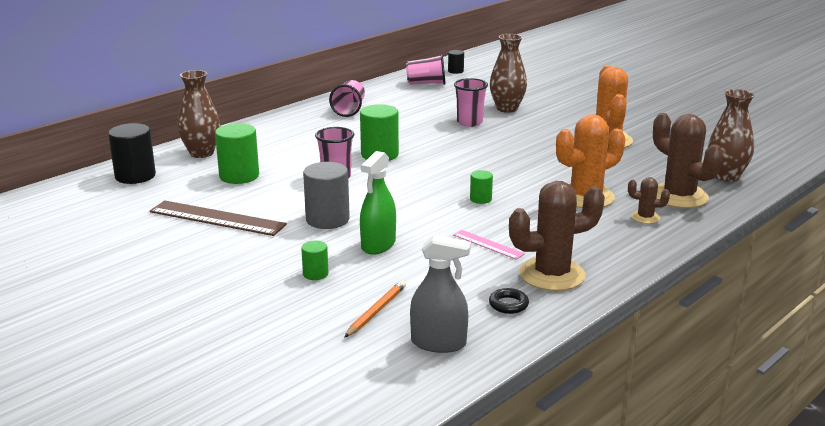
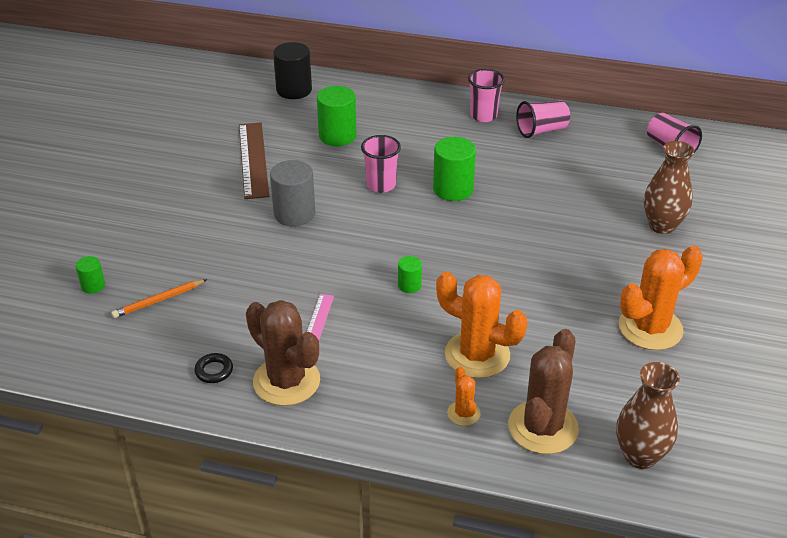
camera: 60 degrees right, 15 degrees up
(202, 153) = (364, 99): brown vase -> none
(315, 274) = (196, 246): green cylinder -> green cylinder (93, 286)
(377, 311) = (158, 300): orange pencil -> orange pencil turned 150 degrees clockwise
(378, 245) = (269, 259): green spray bottle -> none
(438, 343) = (128, 351): grey spray bottle -> none
(455, 71) = (734, 152): black cylinder -> none
(469, 122) = (593, 214): pink cup -> pink cup (483, 115)
(645, 217) = (463, 413): brown cactus -> orange cactus

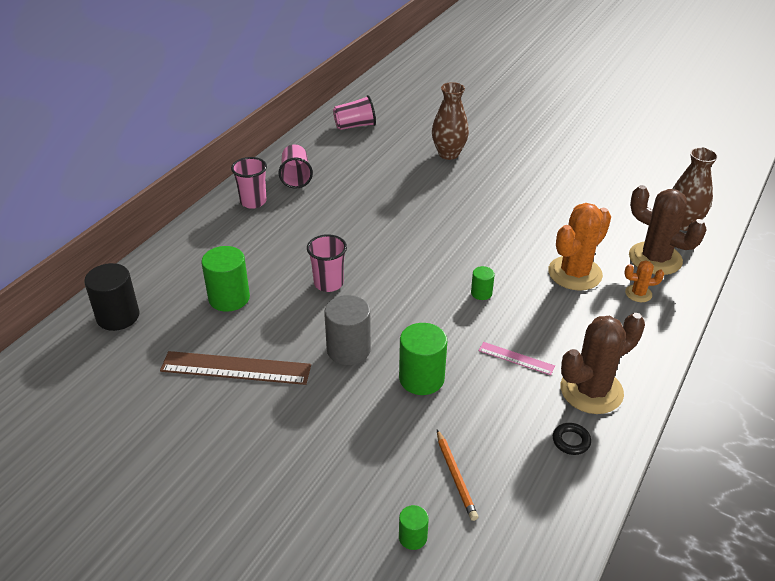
camera: 75 degrees left, 0 degrees up
(453, 189) = (356, 242): green cylinder -> green cylinder (421, 378)
(650, 328) = (560, 188): orange cactus -> none

